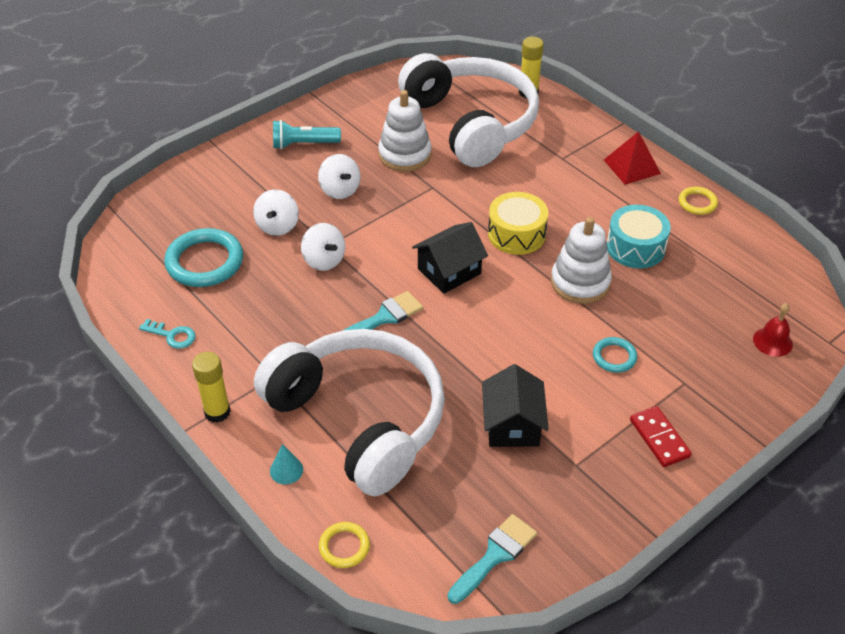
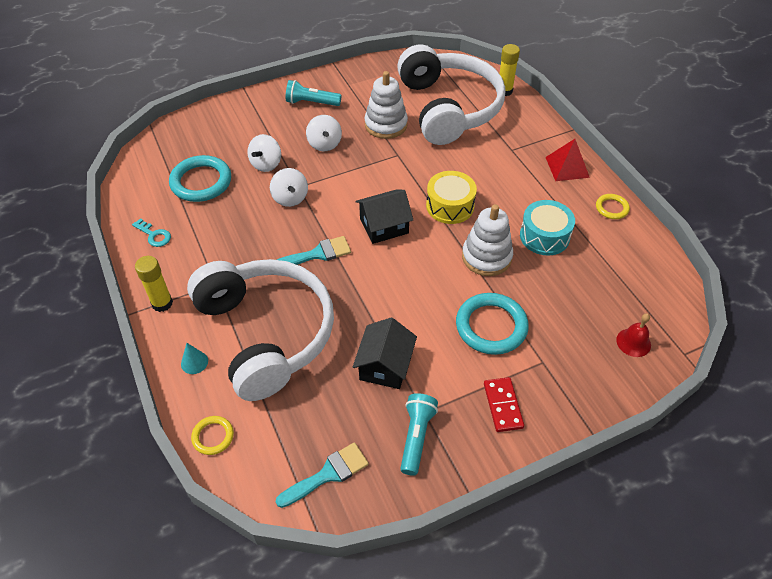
camera: 15 degrees right, 5 degrees up
(577, 493) = (416, 437): none -> turquoise flashlight
(614, 357) = (491, 326): turquoise ring -> turquoise ring, size x1.91

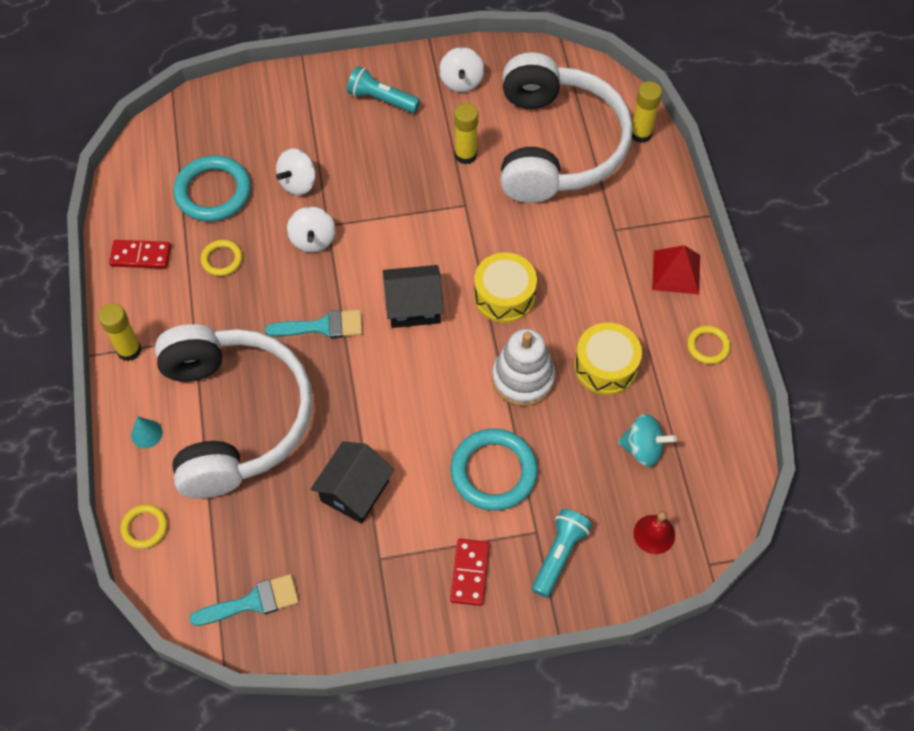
camera: 15 degrees right, 10 degrees up
(154, 235) = (141, 256): turquoise key -> red domino
(221, 225) = (222, 259): none -> yellow ring
(324, 144) = (378, 168): white spinning top -> white spinning top (461, 81)
(386, 125) = (465, 155): white stacking toy -> yellow glue stick
(416, 437) = (360, 584): turquoise flashlight -> turquoise flashlight (559, 555)
(544, 236) = (605, 366): turquoise drum -> yellow drum
(597, 285) = (643, 449): none -> turquoise spinning top

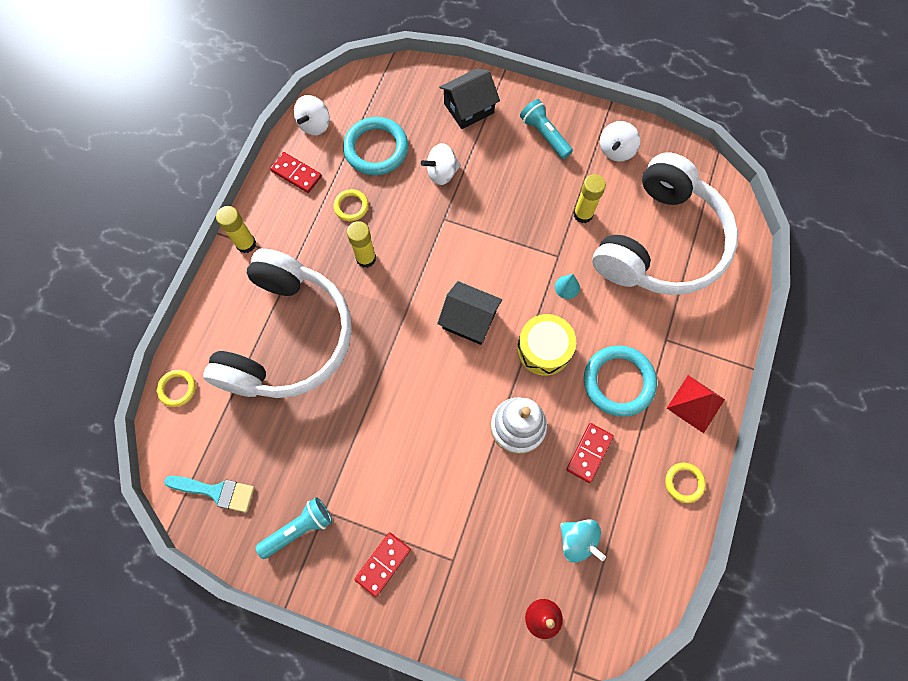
camera: 30 degrees right, 10 degrees up
(146, 434) = (220, 316): turquoise cone -> turquoise cone (567, 287)
(313, 240) = (426, 225): white spinning top -> white spinning top (315, 125)
(322, 326) = (392, 299): turquoise brush -> none
(355, 491) = (338, 446): black house -> black house (469, 108)
(493, 472) = (449, 491): turquoise ring -> turquoise ring (618, 382)
(559, 555) = (459, 590): turquoise flashlight -> turquoise flashlight (298, 528)
(605, 366) = (589, 453): yellow drum -> red domino
(641, 134) = (737, 267): yellow glue stick -> yellow glue stick (366, 258)

